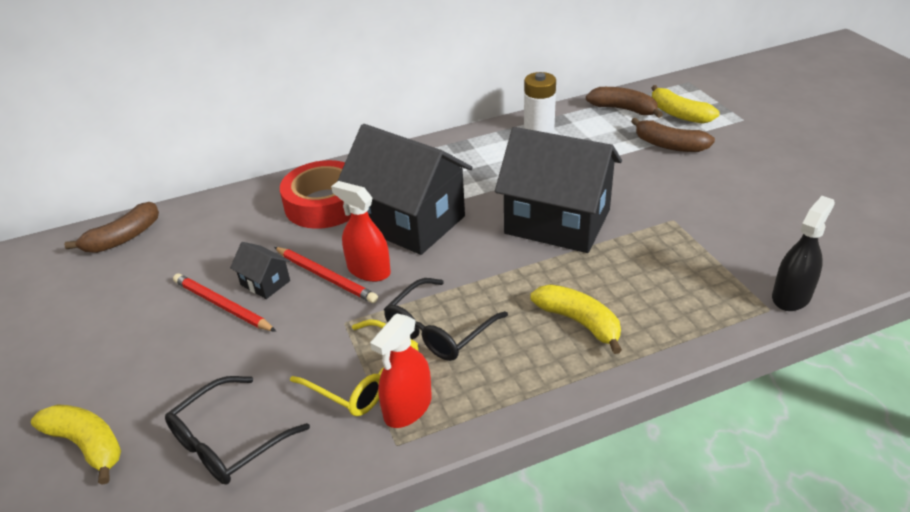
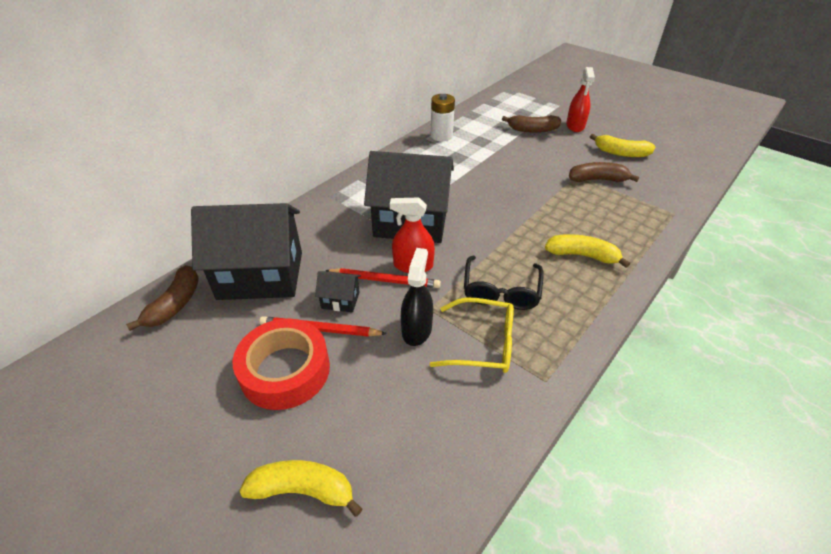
camera: 30 degrees left, 5 degrees up
(229, 441) = (424, 432): black glasses -> none
(325, 204) = (334, 226): red tape -> red tape (285, 370)
(408, 408) = (530, 352): red spray bottle -> red spray bottle (575, 126)
(557, 222) = (510, 195): black house -> black house (261, 275)
(623, 109) = (485, 113): brown banana -> brown banana (597, 180)
(678, 114) = (520, 109): yellow banana -> yellow banana (620, 153)
(791, 296) = (678, 202): black spray bottle -> black spray bottle (416, 329)

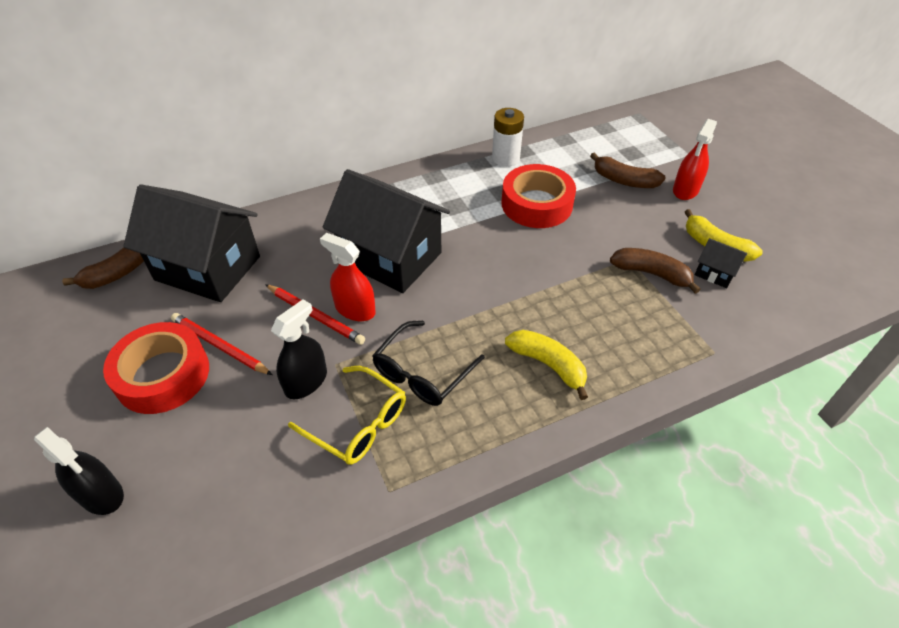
camera: 25 degrees right, 5 degrees up
(303, 490) = (101, 494): yellow banana -> black spray bottle
(340, 300) = (259, 322): black house -> black house (715, 273)
(487, 158) = (536, 204): none -> red tape

